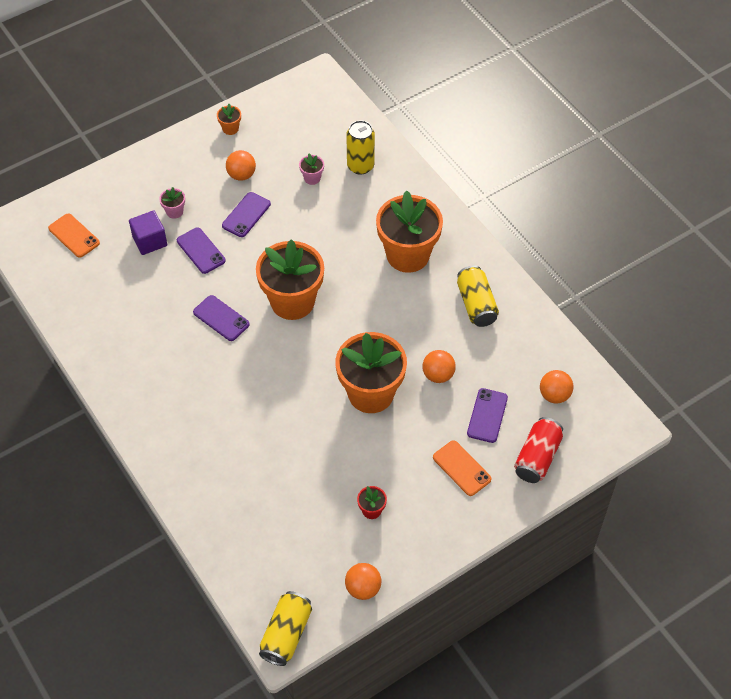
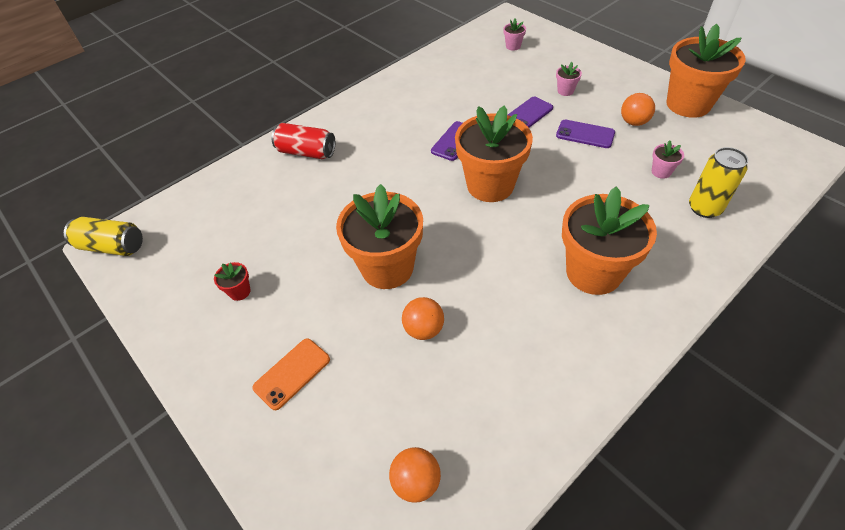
camera: 85 degrees right, 5 degrees down
(74, 236) = (513, 46): orange phone -> pink flower pot
(150, 241) = (525, 84): purple cube -> none
(230, 128) = (688, 104): orange flower pot -> orange flower pot, size x2.50
(363, 588) = (148, 298): orange ball -> none
(476, 304) = (544, 358): yellow can -> none
(487, 415) = (371, 393): purple phone -> none
(537, 457) = (310, 467): red can -> red can (306, 152)

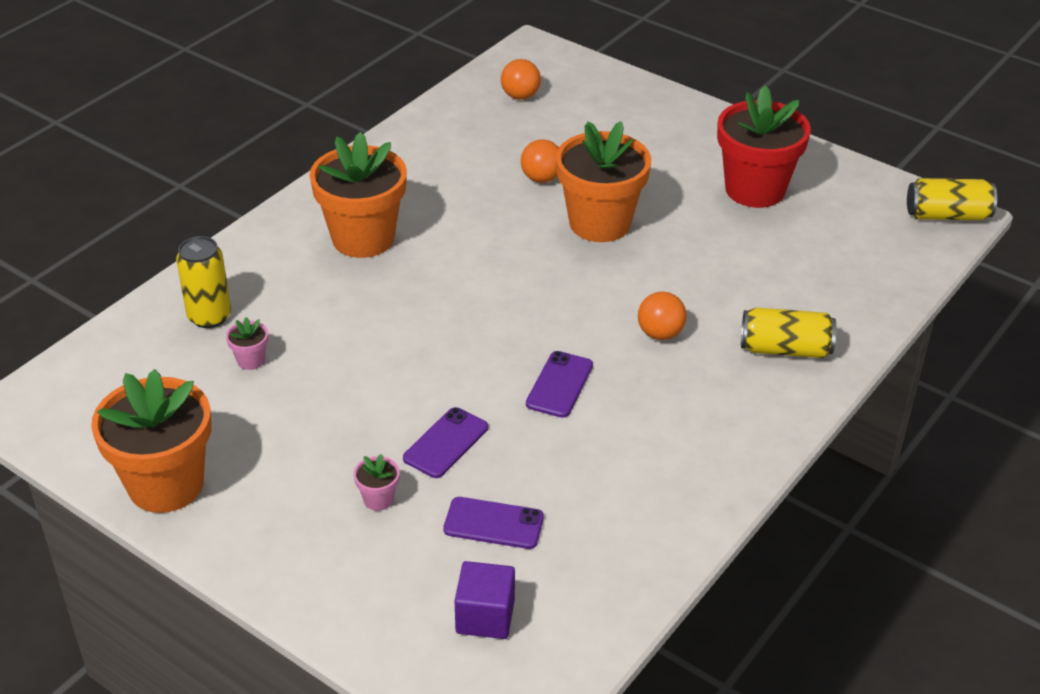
camera: 165 degrees right, 10 degrees down
(239, 291) = (755, 189): red flower pot -> red flower pot, size x2.50
(292, 373) = (657, 140): orange phone -> none
(306, 152) = (785, 349): red can -> yellow can
(490, 185) = (494, 323): orange flower pot -> none
(513, 46) = (485, 616): pink flower pot -> purple cube
(585, 134) = (352, 412): purple phone -> purple phone (493, 524)
(634, 122) = (269, 441): orange ball -> orange ball (660, 333)

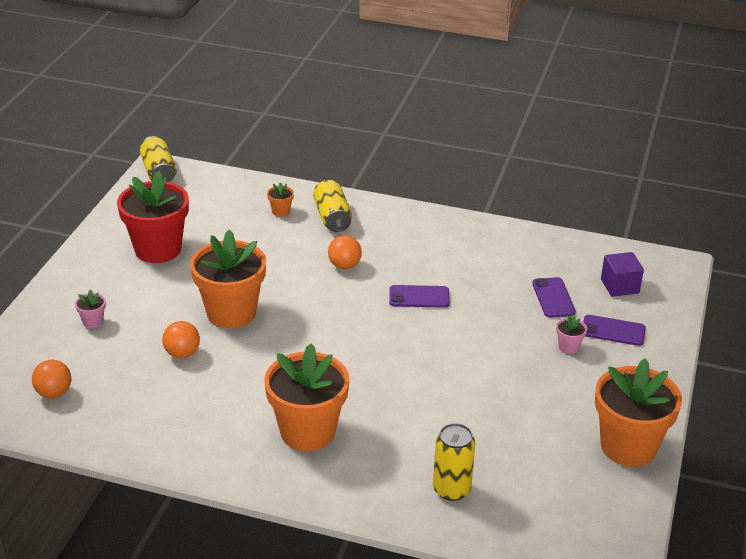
camera: 110 degrees left, 5 degrees down
(251, 360) = (485, 448): pink flower pot -> pink flower pot (93, 322)
(446, 443) = (502, 331): purple phone -> purple phone (613, 331)
(814, 304) = (281, 211): none -> orange flower pot

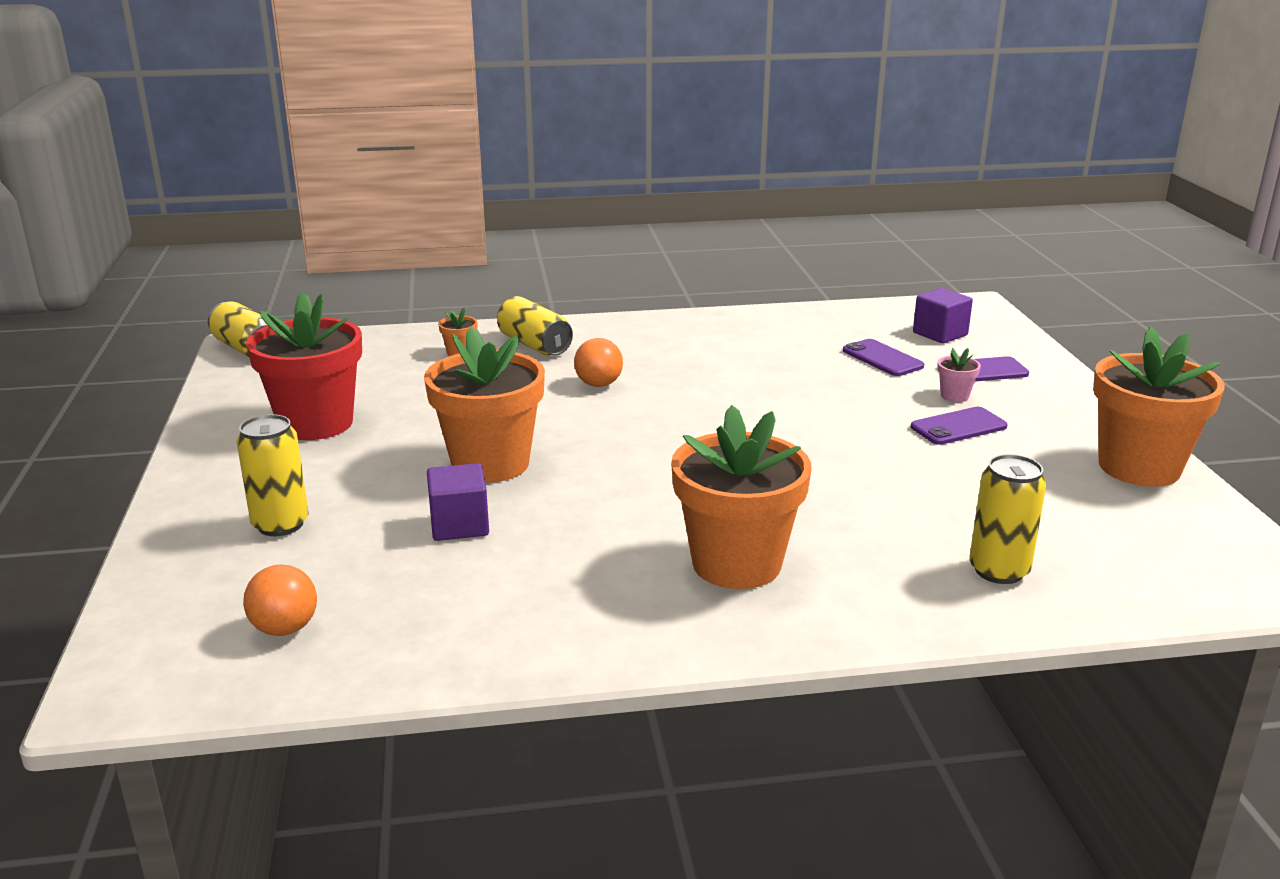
camera: 25 degrees left, 10 degrees down
(93, 322) = (280, 524): pink flower pot -> yellow can
(182, 353) = (459, 525): orange ball -> purple cube
(419, 297) = (726, 392): purple phone -> purple phone (958, 427)

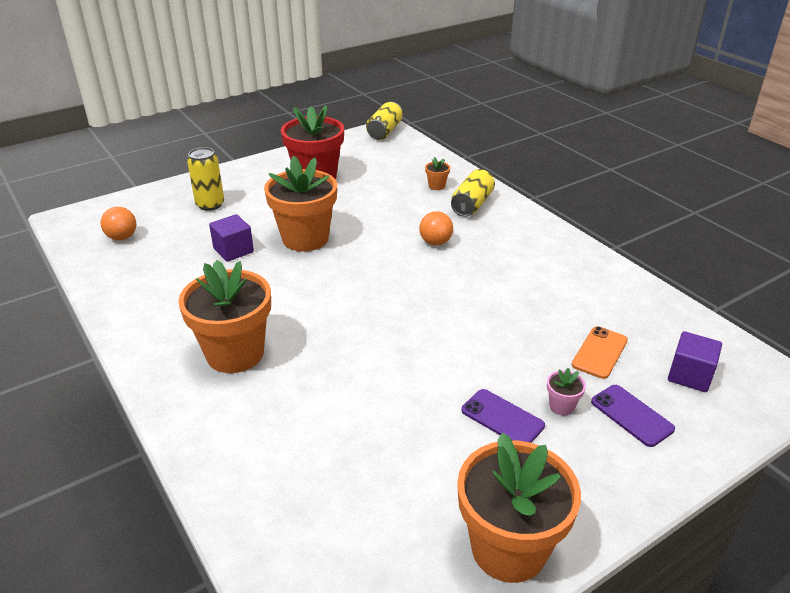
camera: 65 degrees right, 10 degrees up
(882, 358) = (600, 352): purple phone -> orange phone
(999, 570) = (278, 476): yellow can -> none

